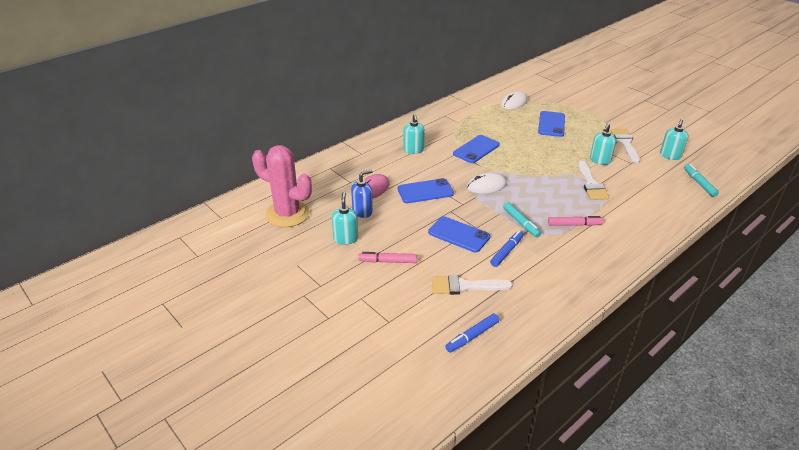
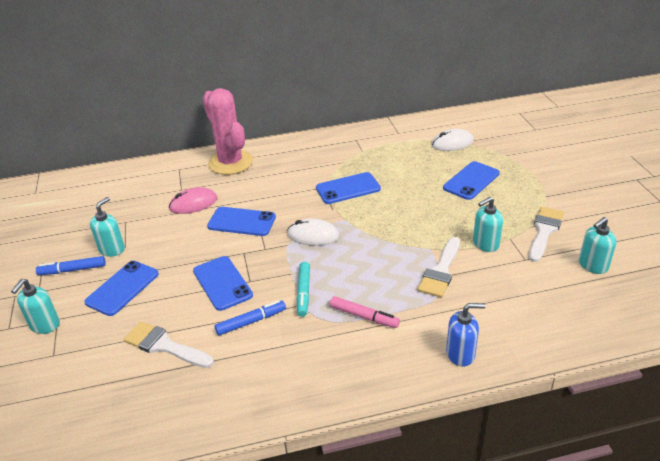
camera: 30 degrees right, 0 degrees up
(287, 214) = (91, 206): pink cactus -> pink cactus (230, 162)
(362, 211) = (158, 225): blue soap dispenser -> blue soap dispenser (460, 354)
(388, 261) = (122, 288): pink marker -> blue phone
(413, 150) = (280, 171): turquoise soap dispenser -> turquoise soap dispenser (44, 325)
(472, 336) = (109, 407): blue marker -> blue marker (72, 270)
(699, 183) = (596, 317): turquoise marker -> none

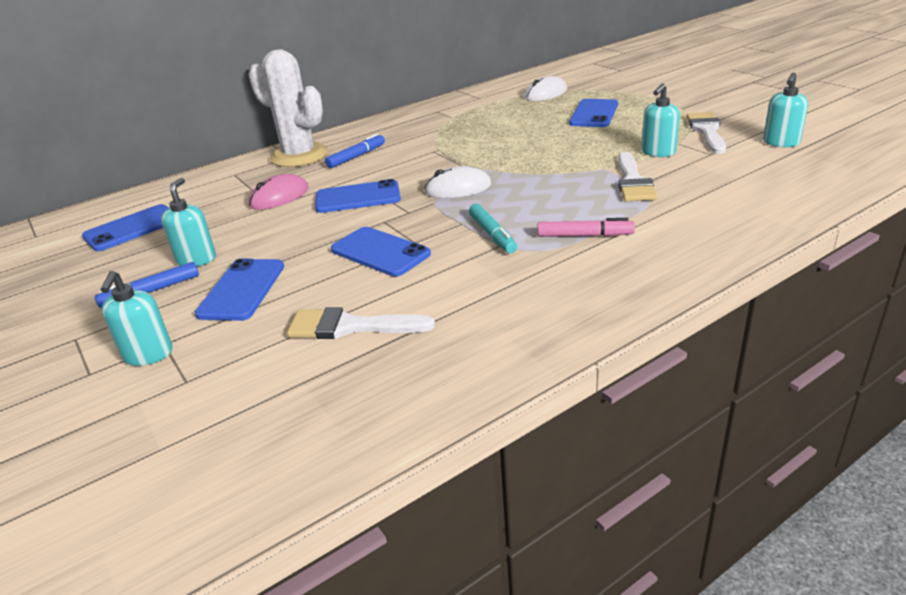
camera: 20 degrees left, 5 degrees down
(230, 162) = (299, 156): pink cactus -> white cactus
(251, 322) = (449, 275): blue marker -> blue marker (356, 157)
(348, 188) = (463, 146): blue phone -> blue phone (132, 228)
(460, 354) = (724, 236): blue soap dispenser -> none

